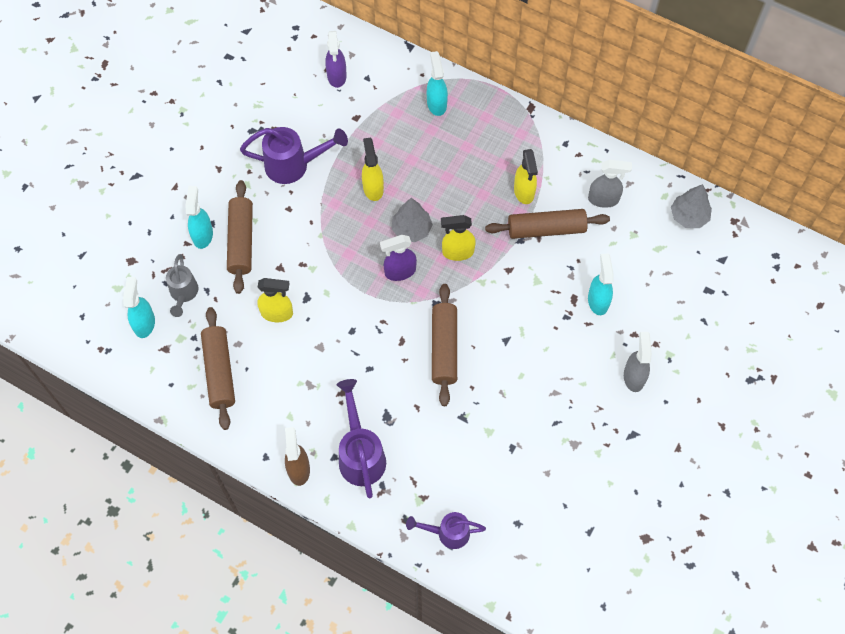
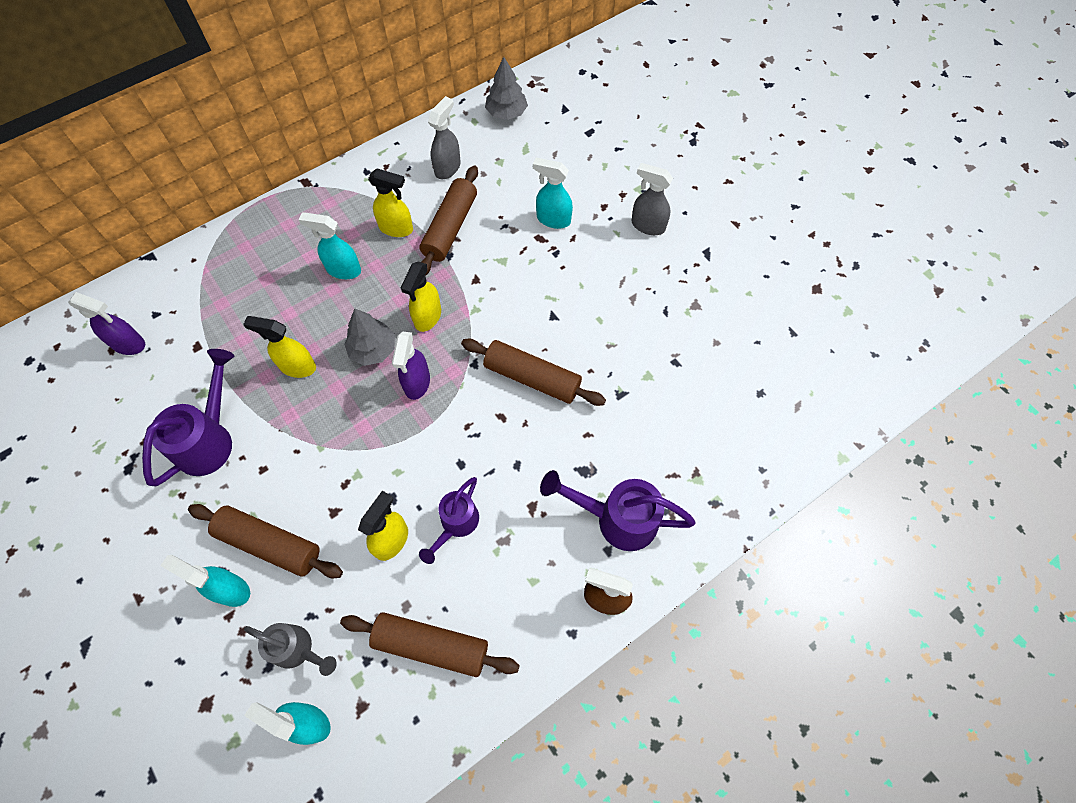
camera: 65 degrees left, 0 degrees up
(436, 104) = (239, 261): turquoise spray bottle -> turquoise spray bottle (343, 270)
(447, 533) = (746, 466): purple watering can -> purple watering can (456, 525)

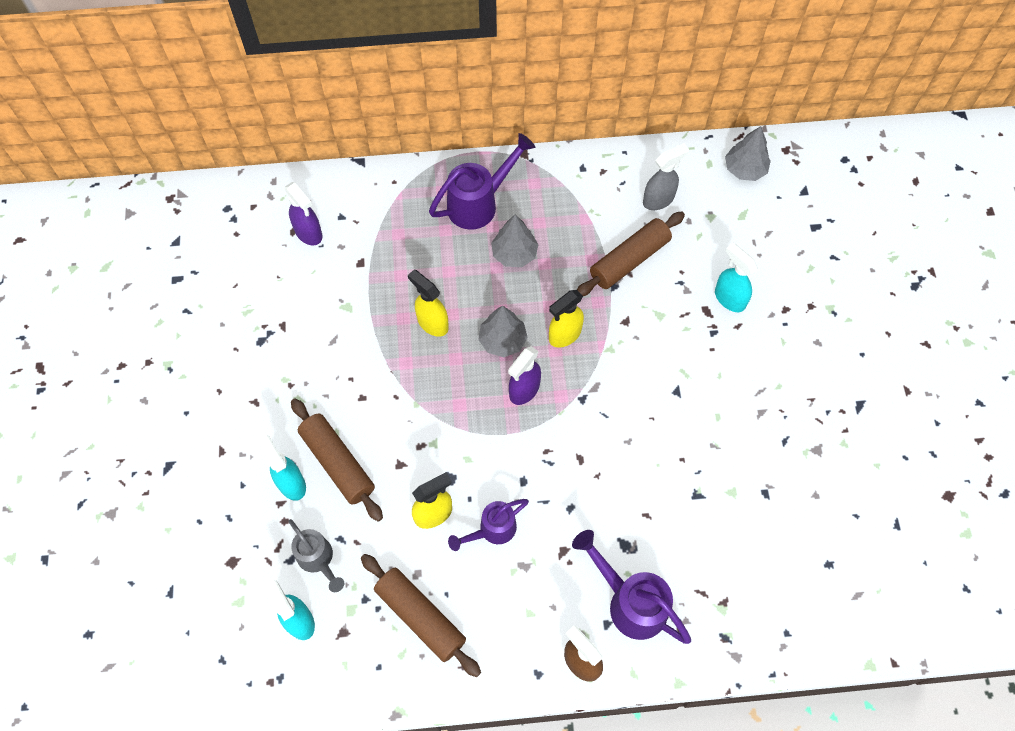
camera: 30 degrees right, 0 degrees up
(210, 438) = (334, 349): purple watering can -> purple watering can (479, 203)
(343, 270) = (514, 254): turquoise spray bottle -> grey tree
(396, 228) = (581, 237): yellow spray bottle -> none
(532, 378) = (626, 438): brown rolling pin -> none
(647, 226) = (817, 349): grey spray bottle -> none

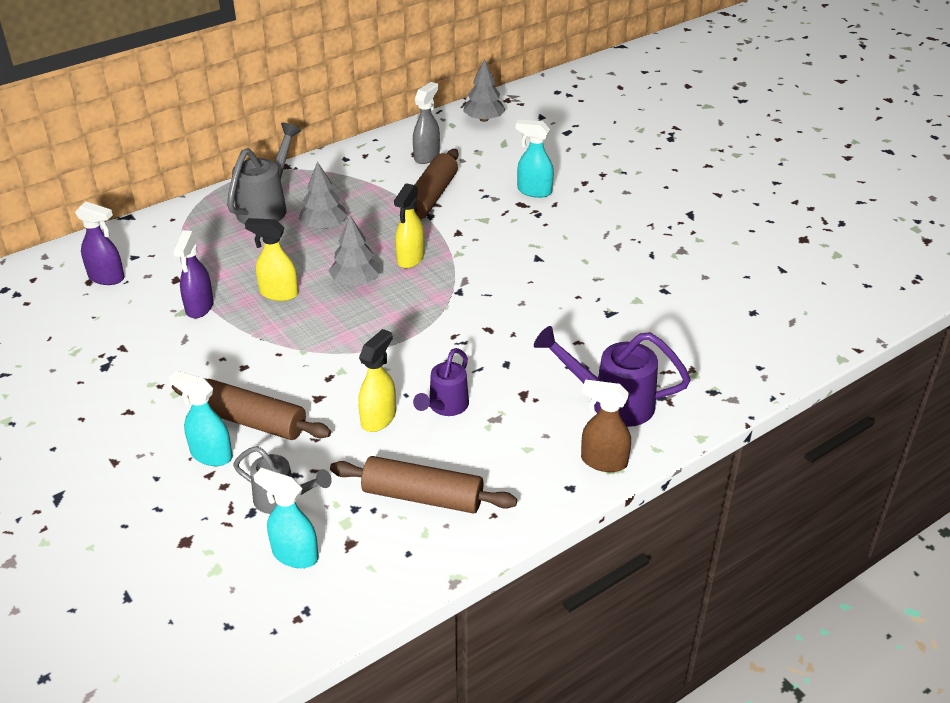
camera: 30 degrees left, 25 degrees down
(479, 203) = (267, 206): purple watering can -> grey watering can
(524, 390) = (401, 305): purple spray bottle -> purple spray bottle (199, 307)

